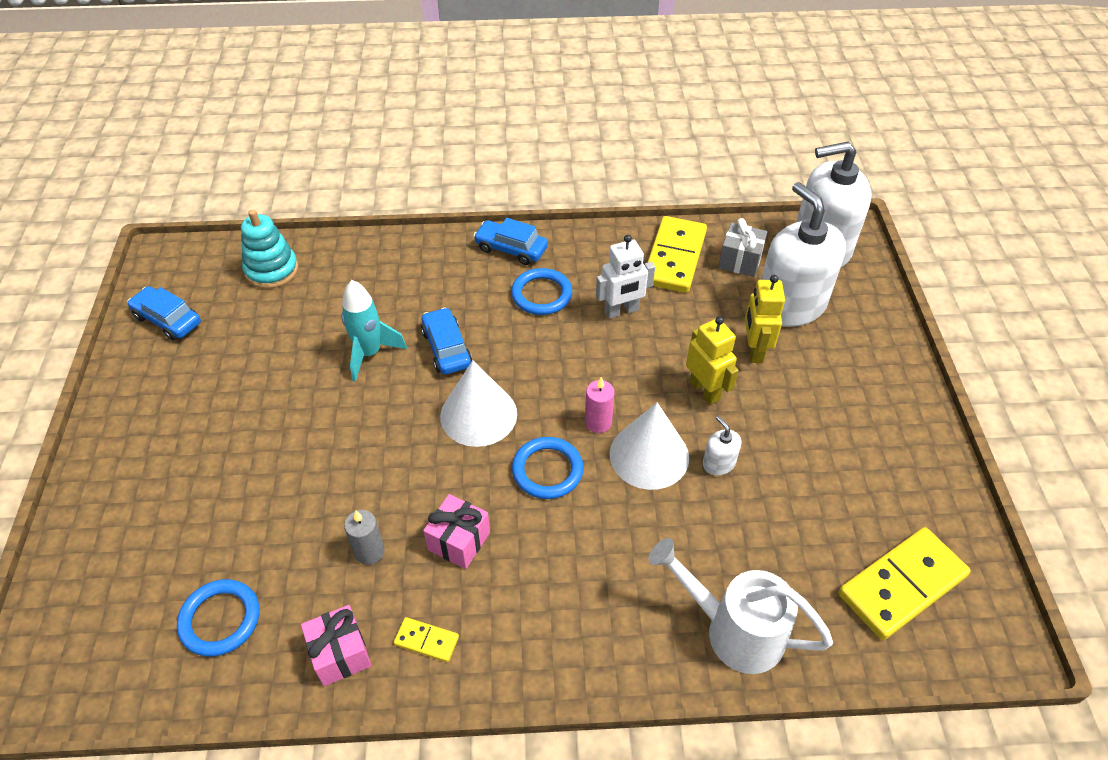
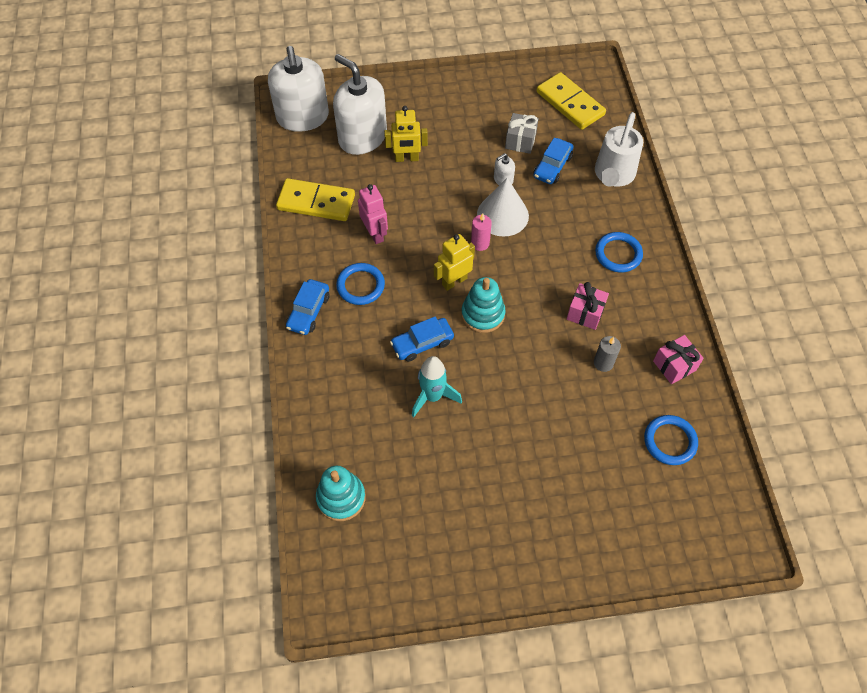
camera: 95 degrees left, 10 degrees up
(168, 320) = (409, 572): blue car -> blue car (552, 166)
(426, 641) = (655, 321): yellow domino -> none
(478, 414) = (483, 314): white cone -> turquoise stacking toy
(547, 470) = (523, 269): blue ring -> blue ring (618, 254)
(621, 311) = (375, 234): white robot -> pink robot
(705, 390) = (445, 186): yellow robot -> yellow robot (454, 281)
(740, 261) = (319, 163): grey gift -> grey gift (520, 141)
(790, 305) = (362, 137): white soap dispenser -> white soap dispenser turned 75 degrees clockwise

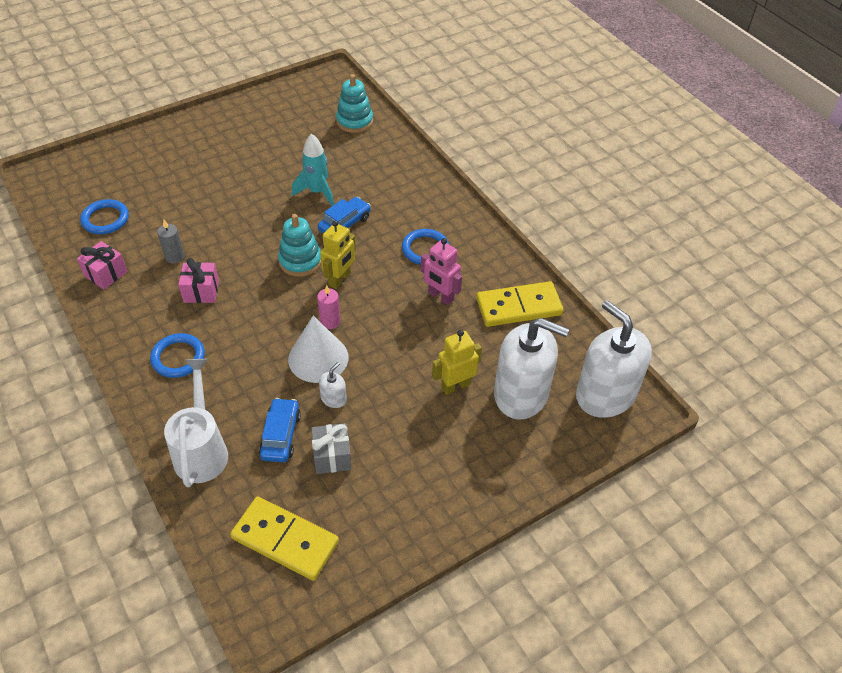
camera: 155 degrees right, 10 degrees down
(308, 311) = (457, 217): blue car -> none

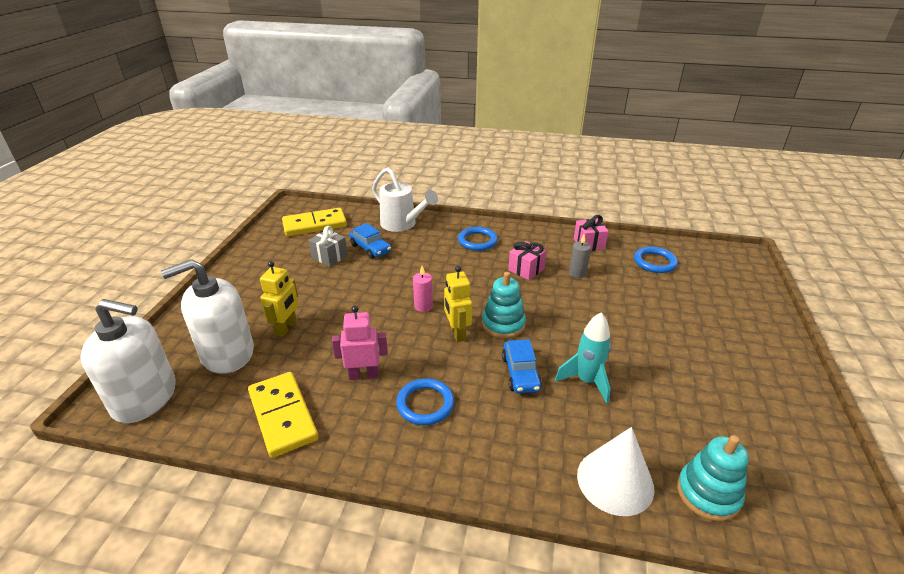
camera: 135 degrees right, 15 degrees down
(318, 358) = (401, 286): white cone -> white cone (615, 481)
(333, 398) = (363, 276): white soap dispenser -> none
(518, 307) = (282, 416): yellow domino -> yellow domino turned 60 degrees counterclockwise

